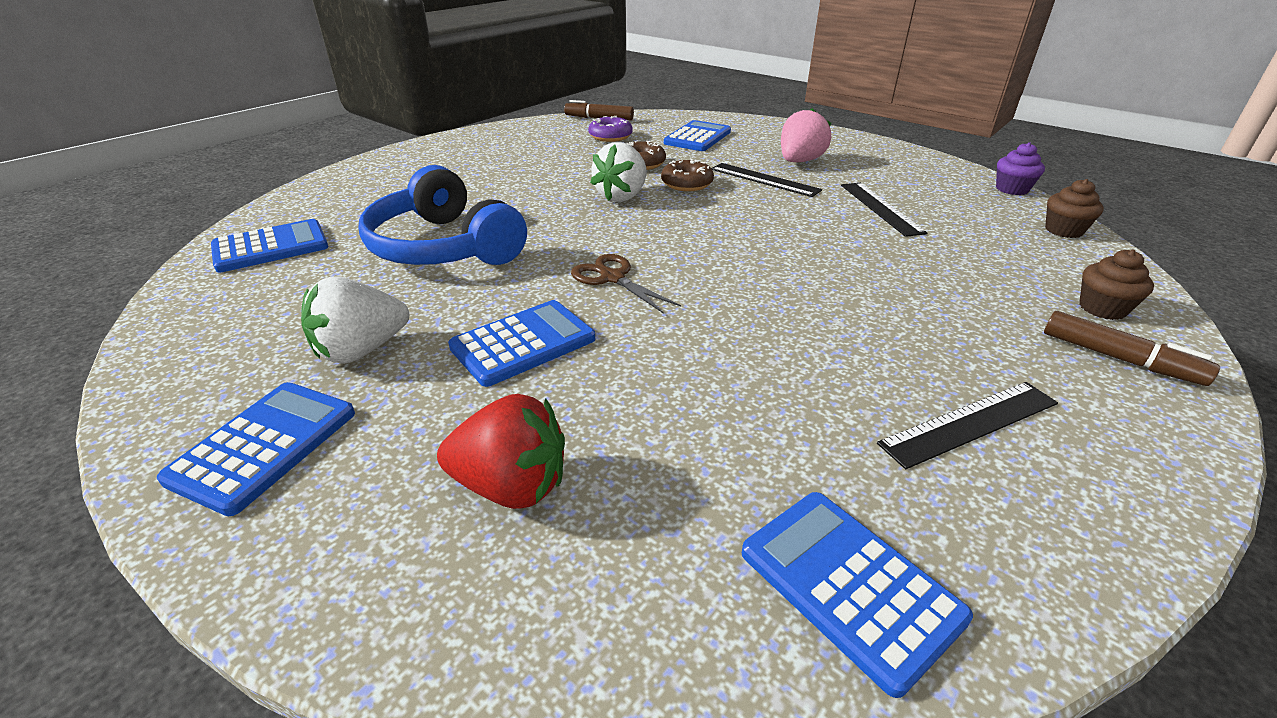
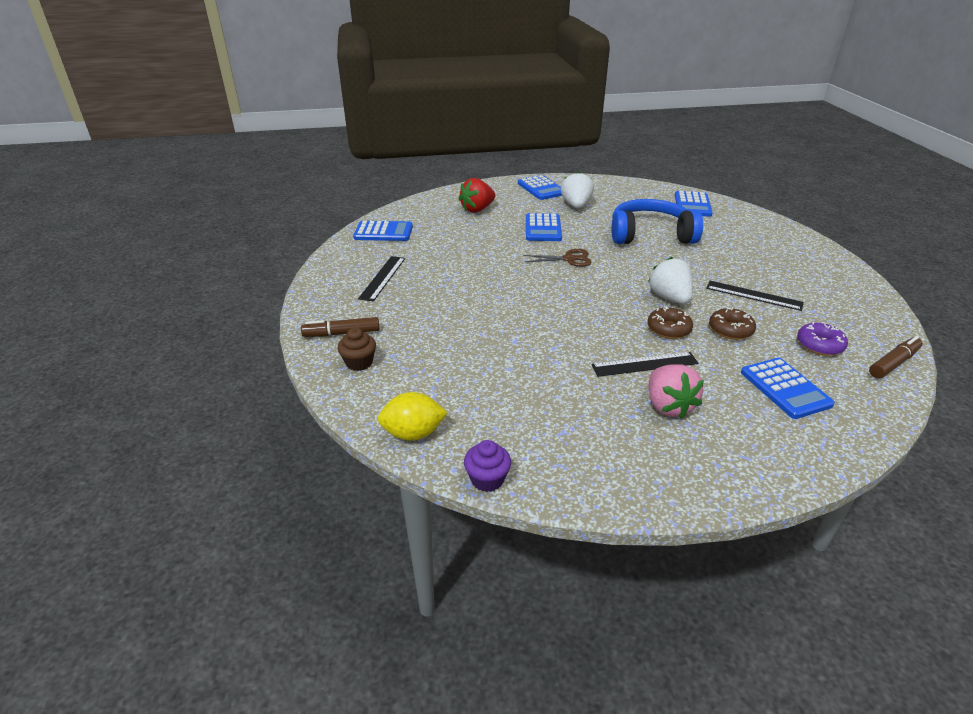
camera: 130 degrees right, 0 degrees up
(880, 208) = (541, 381): black ruler -> black ruler (753, 295)
(1063, 230) = (413, 433): brown cupcake -> yellow lemon

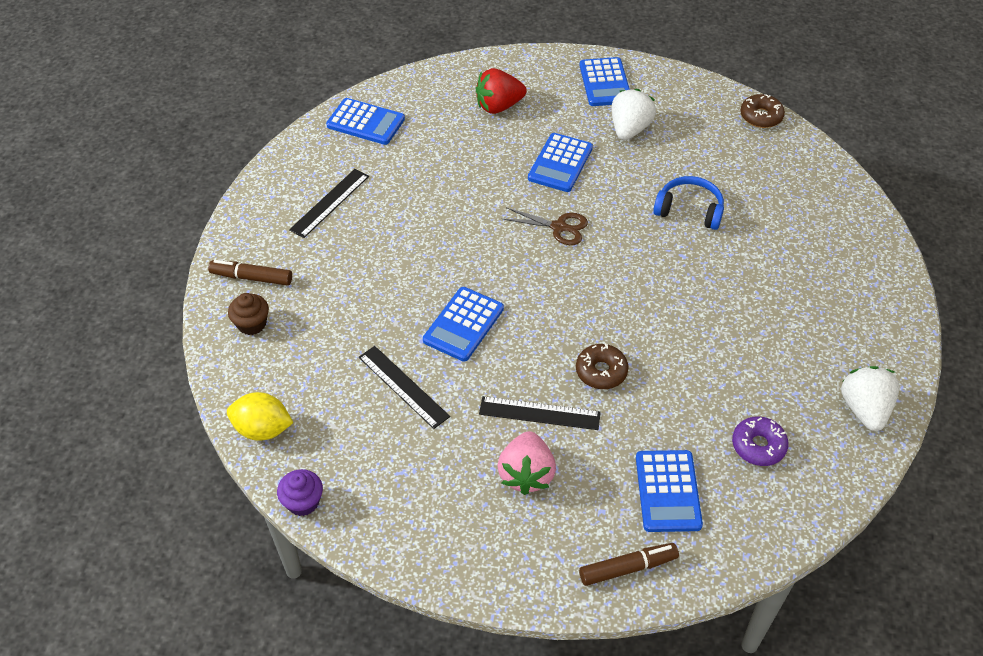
camera: 20 degrees right, 15 degrees up
(650, 235) = (689, 210): blue headphones -> blue headphones, size x0.60
(669, 298) = (636, 325): white strawberry -> white strawberry (864, 409)
(692, 205) = (789, 165): blue calculator -> blue calculator (463, 324)
(730, 330) = (671, 393): brown donut -> brown donut (761, 116)
(753, 295) = (742, 349): black ruler -> black ruler (403, 386)
(893, 363) = (822, 496): brown marker -> brown marker (627, 568)

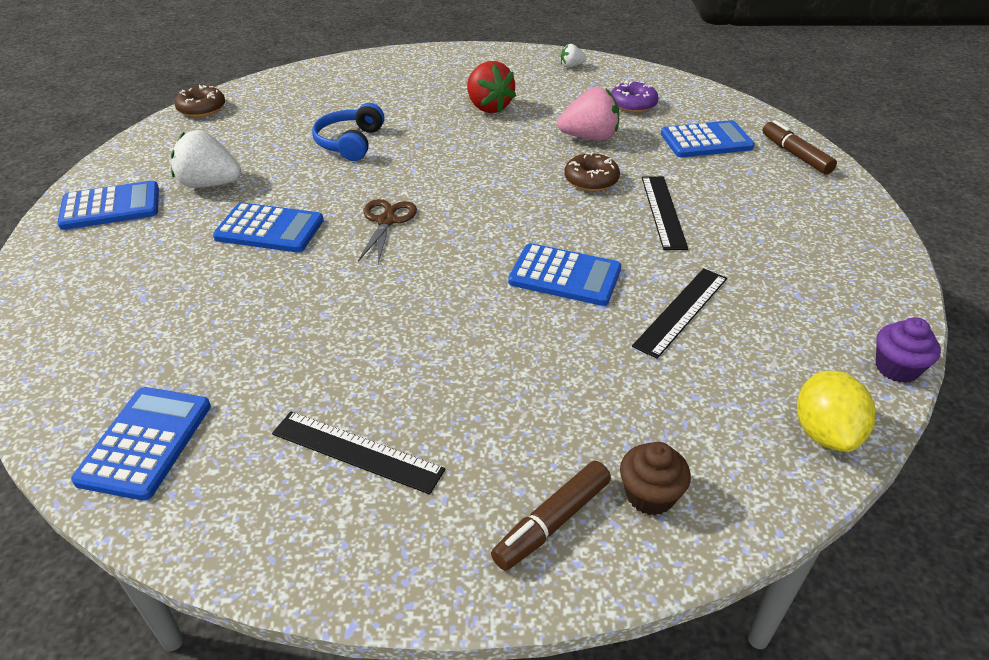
camera: 100 degrees left, 10 degrees down
(252, 278) = (552, 522): brown marker -> brown marker turned 45 degrees clockwise
(499, 106) = (138, 292): red strawberry -> red strawberry (488, 107)
(526, 474) = (741, 213): pink strawberry -> pink strawberry (589, 138)
(864, 409) = (571, 66): white strawberry -> white strawberry, size x0.50

